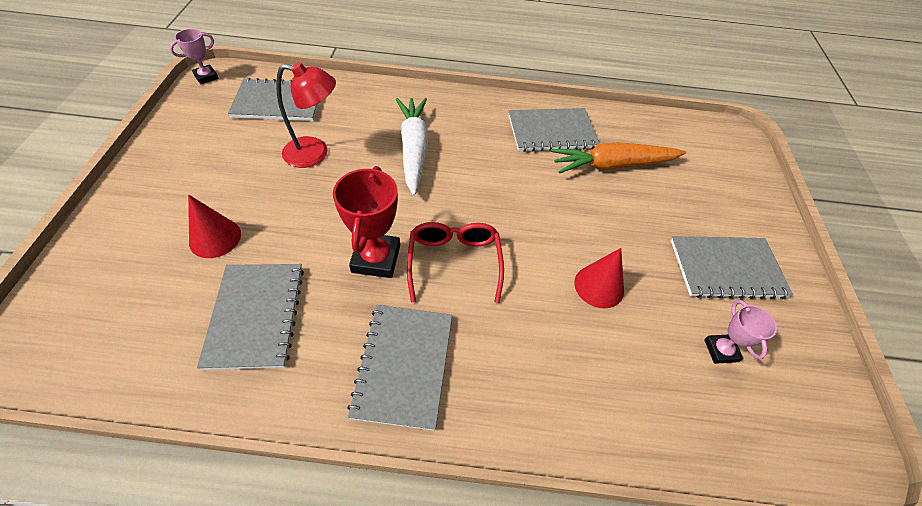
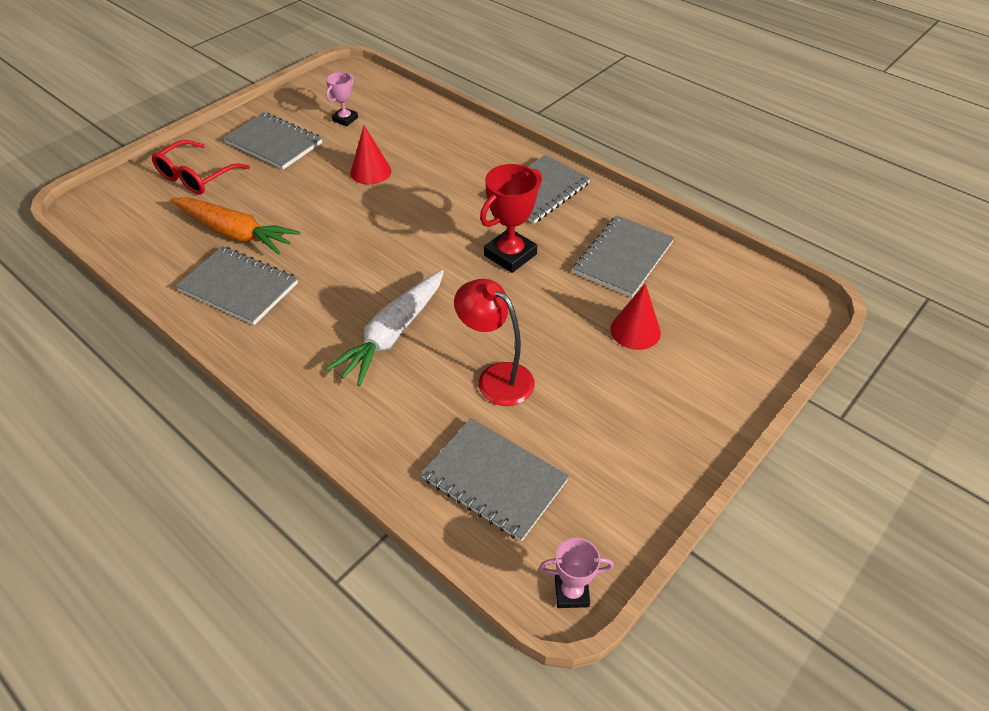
camera: 140 degrees left, 5 degrees down
(454, 262) = (453, 227): red glasses -> red glasses (196, 177)

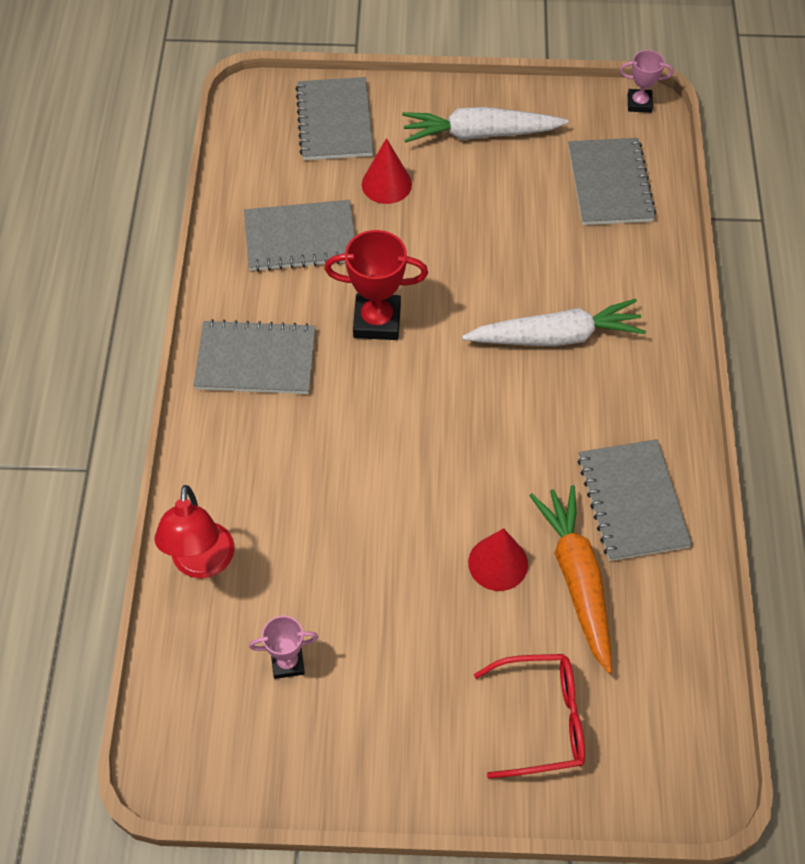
camera: 130 degrees left, 10 degrees up
(274, 143) = (406, 699): grey notebook -> grey notebook (335, 121)
(370, 171) = (363, 540): red cone -> red cone (498, 563)
(496, 378) = (525, 239): red lamp -> red lamp (202, 563)
(571, 592) = (639, 103): pink trophy -> pink trophy turned 45 degrees counterclockwise
(641, 425) = (479, 134): none -> white carrot

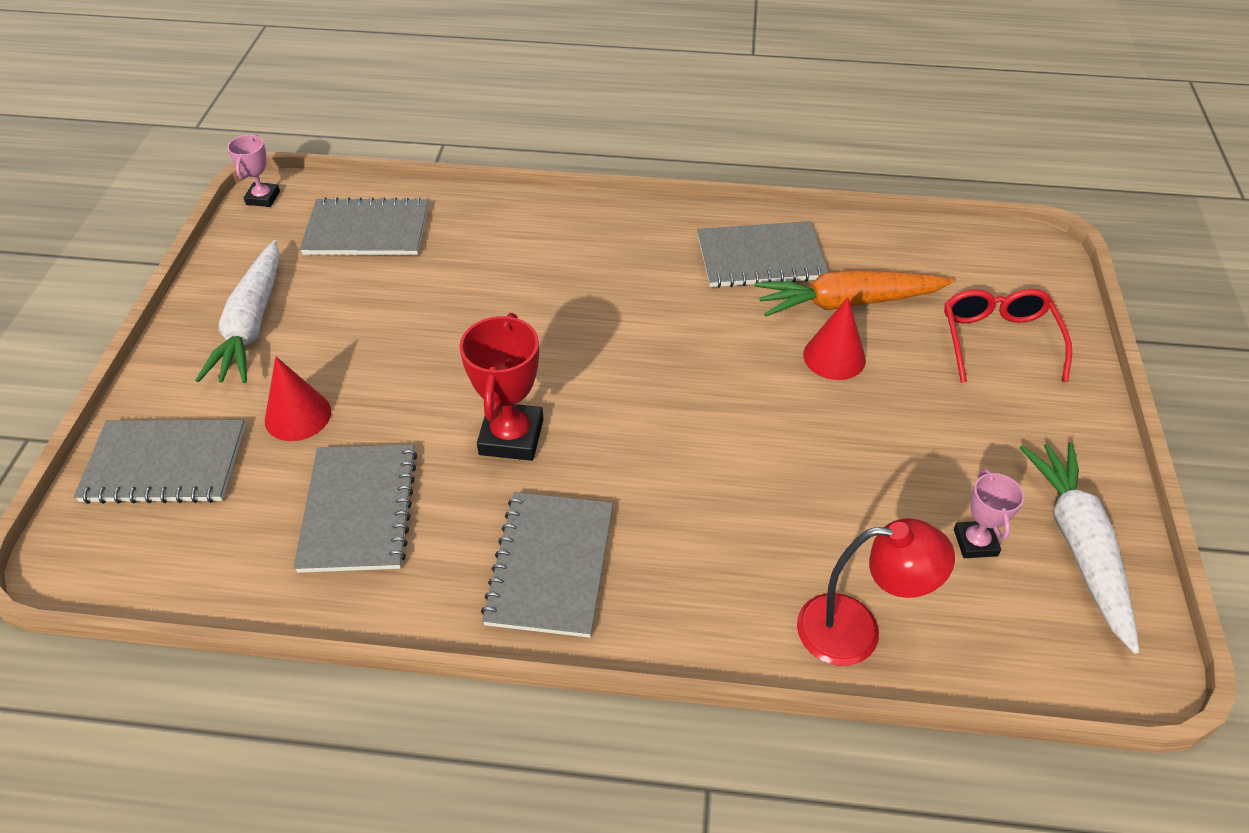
camera: 85 degrees left, 10 degrees down
(556, 336) = (560, 289): white carrot -> white carrot (1078, 546)

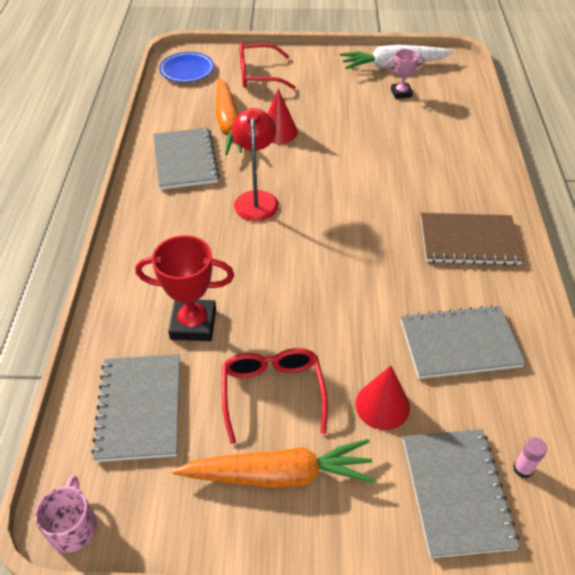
camera: 95 degrees left, 0 degrees up
(161, 534) = (523, 469): none -> pink glue stick
(251, 325) = (279, 474): white carrot -> orange carrot
(263, 198) = (73, 526): pink trophy -> pink mug
(349, 325) = (272, 393): none -> red glasses
(511, 437) = (374, 270): red trophy -> red trophy (193, 324)
(551, 565) = (468, 241): grey notebook -> brown notebook
(856, 631) = (466, 130): red lamp -> red lamp (256, 199)
(994, 258) = (187, 70): none -> blue plate

